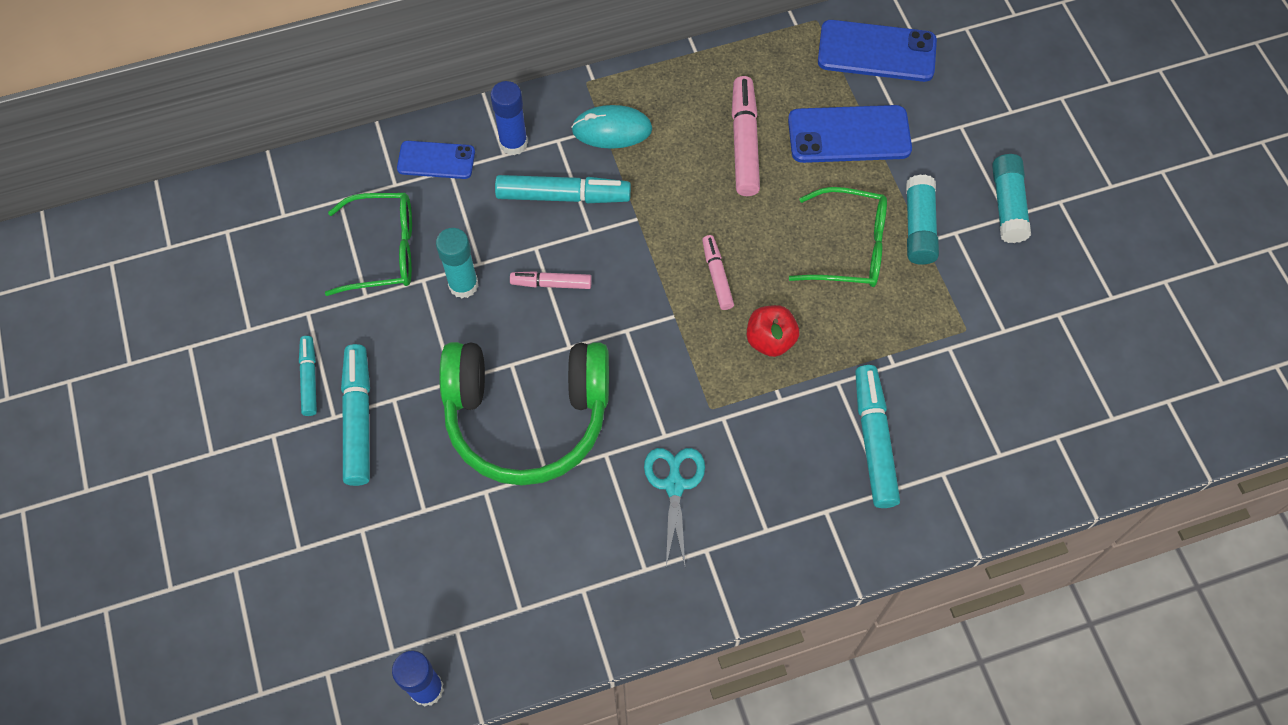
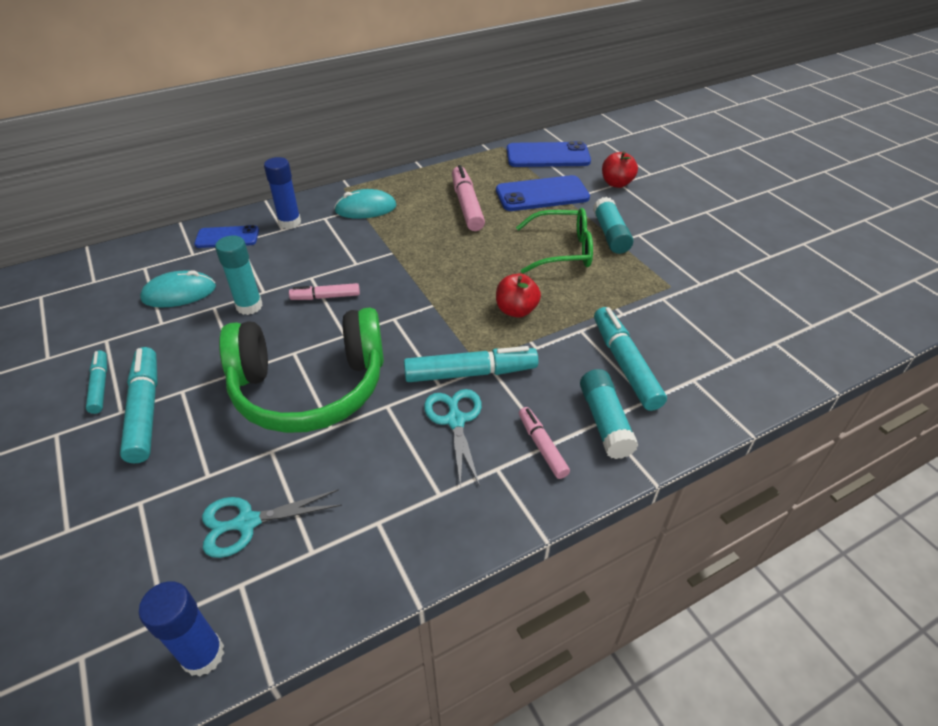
camera: 10 degrees left, 20 degrees down
(383, 251) = (179, 293): green glasses -> turquoise mouse
(462, 569) = (247, 522): none -> turquoise scissors
(563, 196) = (331, 246): turquoise marker -> turquoise marker (470, 373)
(717, 276) = (463, 277): pink marker -> pink marker (542, 446)
(957, 126) = (616, 183): none -> red apple
(1007, 205) = (670, 217): turquoise glue stick -> turquoise glue stick (605, 421)

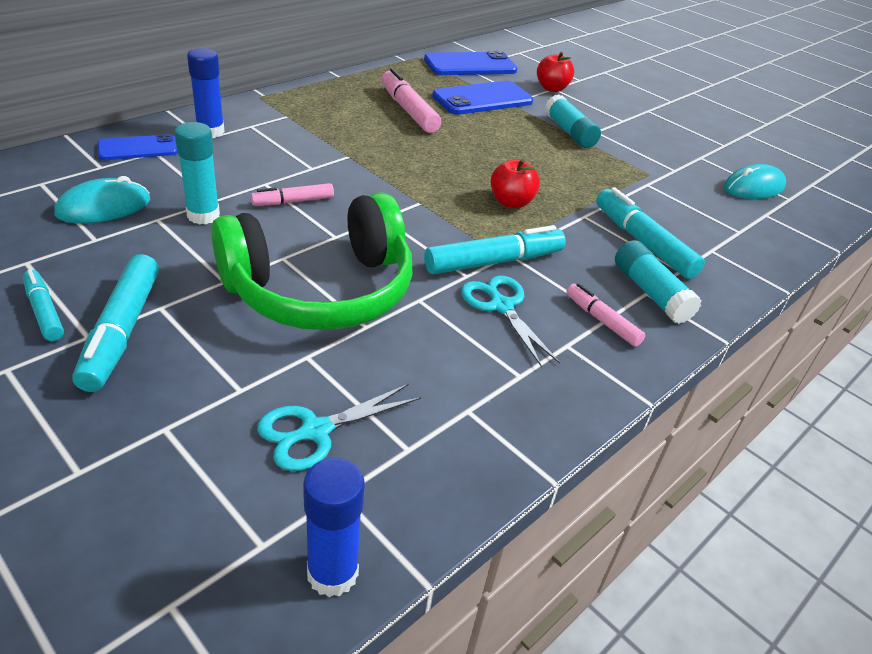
camera: 20 degrees left, 5 degrees down
(145, 410) = (121, 331): turquoise marker -> turquoise marker turned 150 degrees counterclockwise
(366, 208) = (296, 116): turquoise mouse -> turquoise mouse (753, 187)
(562, 250) = (529, 147): green glasses -> none

